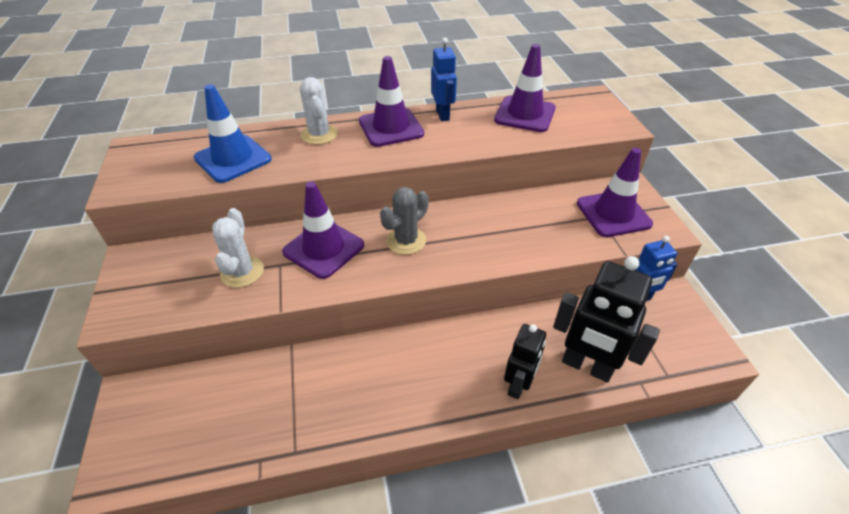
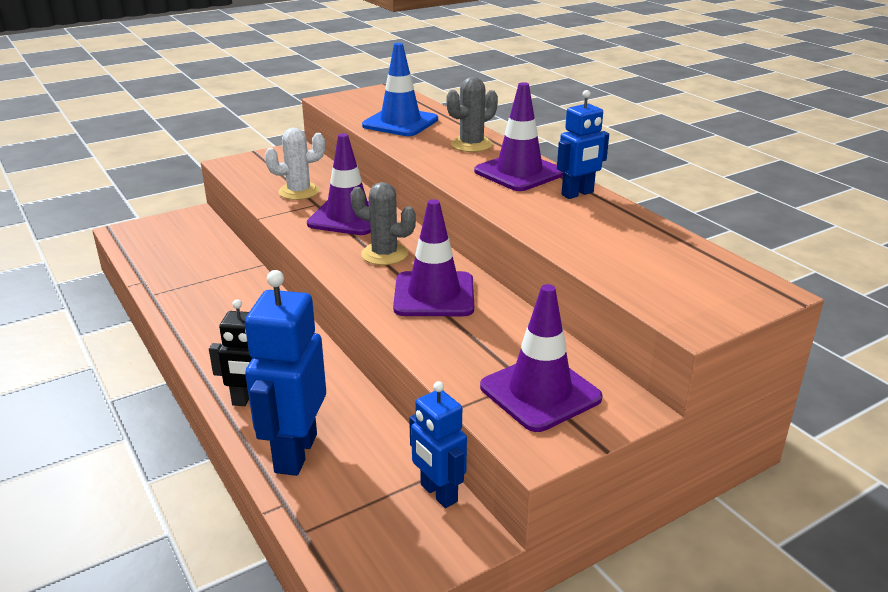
camera: 70 degrees right, 15 degrees down
(319, 135) = (471, 145): white cactus -> grey cactus
(524, 114) = (638, 242): purple traffic cone -> purple traffic cone (434, 295)
(586, 366) = (295, 453): black robot -> blue robot

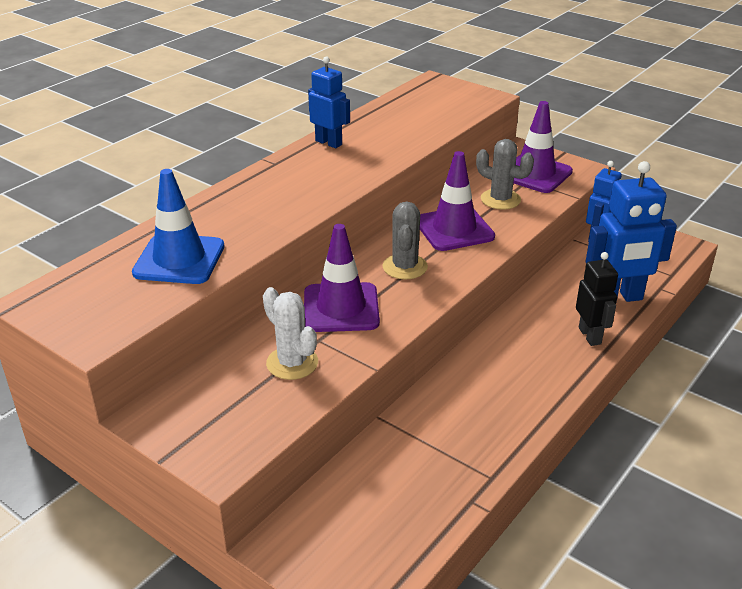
camera: 110 degrees left, 5 degrees up
(471, 145) = (235, 204): grey cactus -> grey cactus (500, 199)
(519, 172) = (297, 171): purple traffic cone -> none

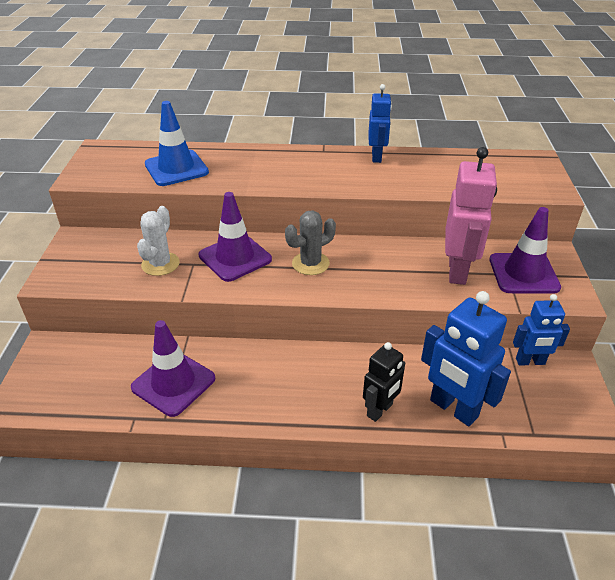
camera: 55 degrees right, 5 degrees up
(454, 229) = (385, 265): purple traffic cone -> purple traffic cone (173, 383)
(500, 199) = (457, 271): grey cactus -> pink robot

